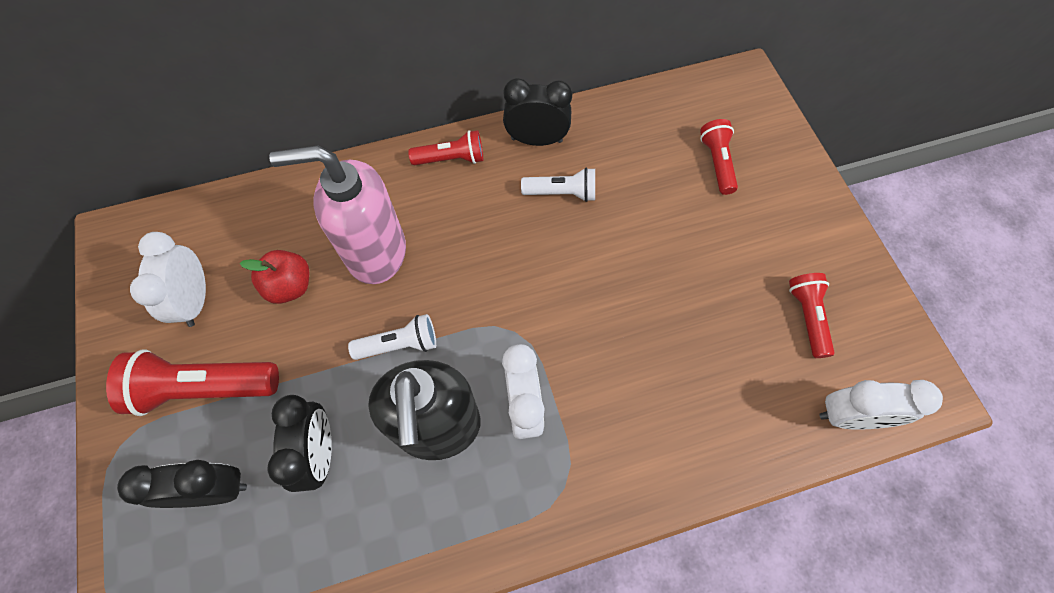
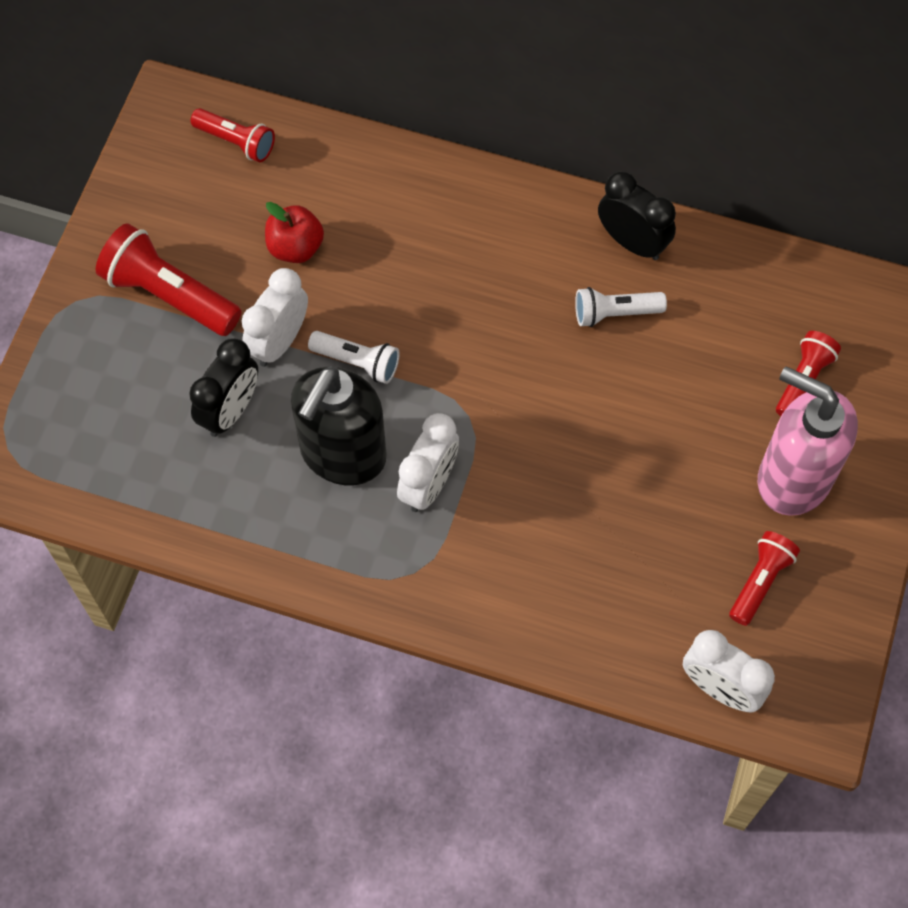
camera: 35 degrees right, 0 degrees up
(196, 300) = (206, 209): white clock -> white clock (279, 342)
(214, 490) = (129, 386): black clock -> none
(375, 252) = (392, 262): pink soap dispenser -> pink soap dispenser (793, 478)
(451, 159) = (530, 211): red flashlight -> red flashlight (236, 142)
(562, 193) = (615, 313): white flashlight -> white flashlight turned 135 degrees clockwise

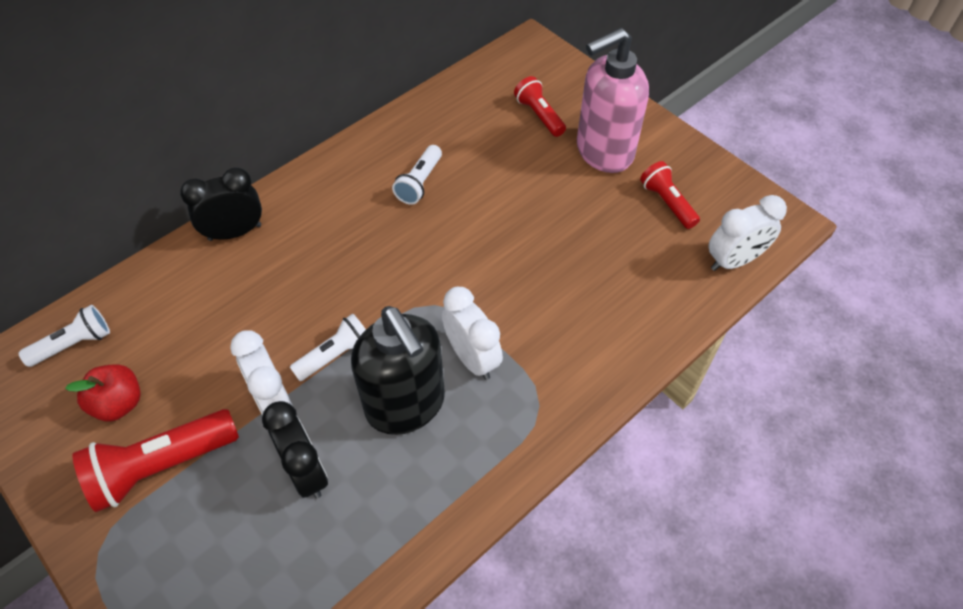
camera: 60 degrees left, 10 degrees down
(236, 142) = (74, 344): red flashlight -> white flashlight
(295, 247) = (203, 348): red apple -> red apple (119, 403)
(632, 242) = (375, 149): black clock -> black clock (235, 232)

